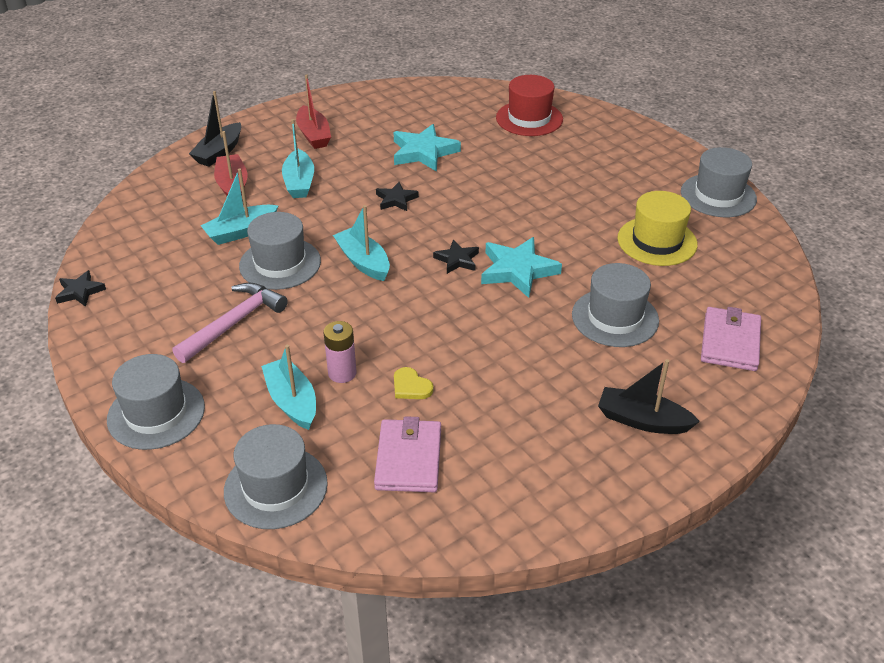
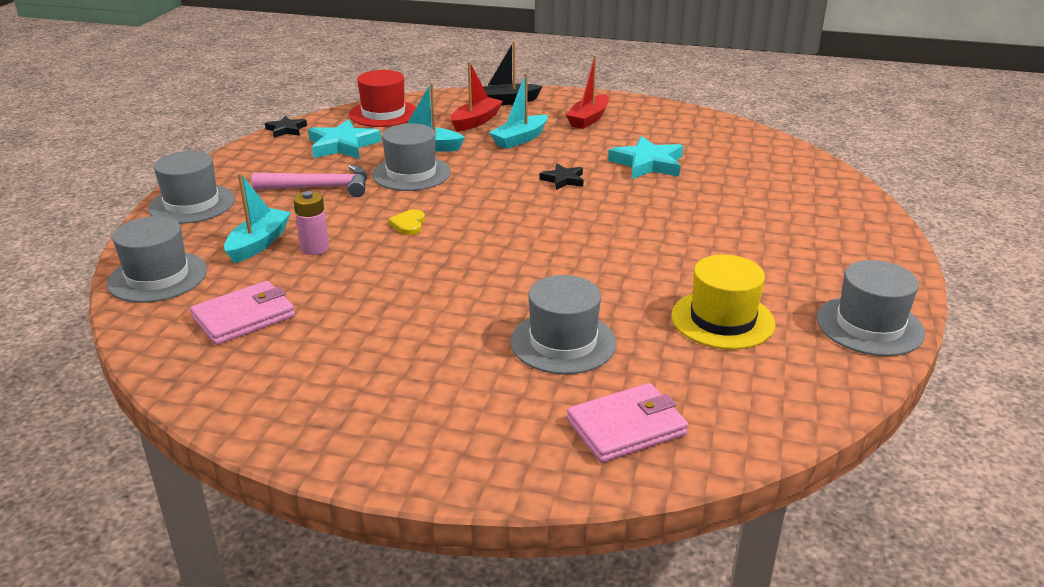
camera: 50 degrees right, 10 degrees down
(363, 262) = (461, 201): turquoise boat -> none
(411, 386) = (333, 282): yellow heart -> yellow heart (408, 224)
(457, 260) = (526, 235): black star -> none
(517, 270) = (556, 267): turquoise star -> turquoise star (343, 145)
(529, 118) = (790, 184): red hat -> red hat (383, 114)
(642, 420) = (429, 417): black boat -> none

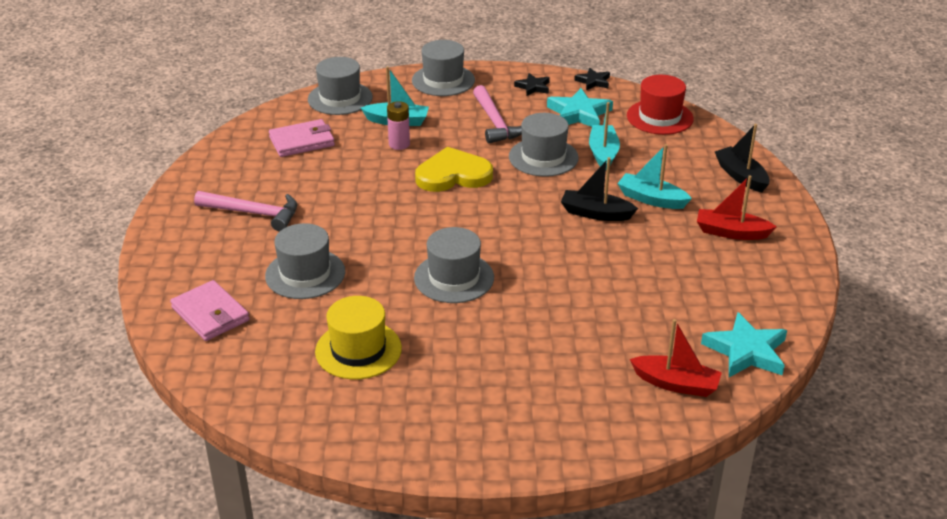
camera: 75 degrees right, 5 degrees up
(244, 317) = (302, 141): pink wallet -> pink wallet turned 60 degrees counterclockwise
(400, 373) = (253, 213): none -> pink hammer
(408, 224) = (453, 175): yellow heart -> yellow heart, size x2.22
(476, 121) = (677, 168): red boat -> red boat (676, 384)
(529, 165) = (596, 213): none -> black boat
(563, 180) = (575, 237): black star -> black star (533, 87)
(648, 163) = (641, 282): turquoise star -> turquoise star (746, 351)
(869, 326) = (373, 437): grey hat -> grey hat (454, 278)

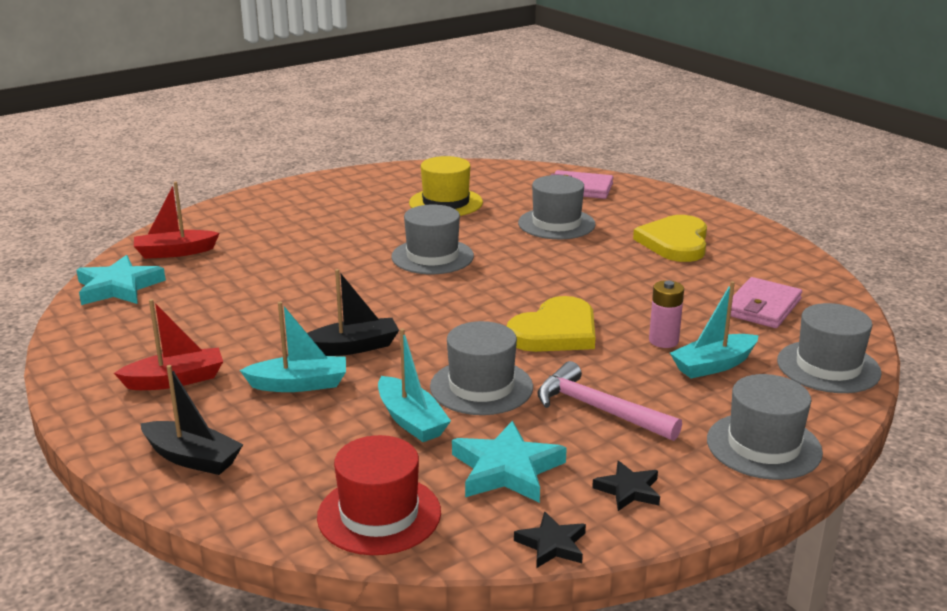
camera: 145 degrees right, 10 degrees down
(253, 213) = (675, 242): pink hammer -> yellow heart

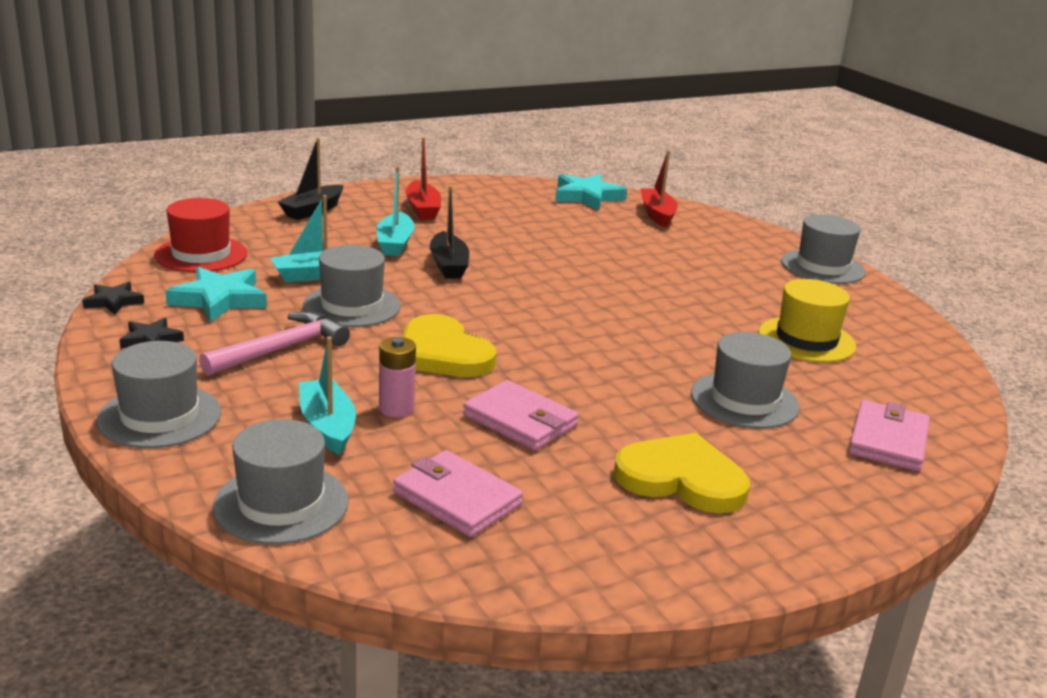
camera: 95 degrees right, 0 degrees up
(432, 256) = (641, 315): grey hat -> grey hat (822, 267)
(643, 293) = (520, 421): none -> pink wallet

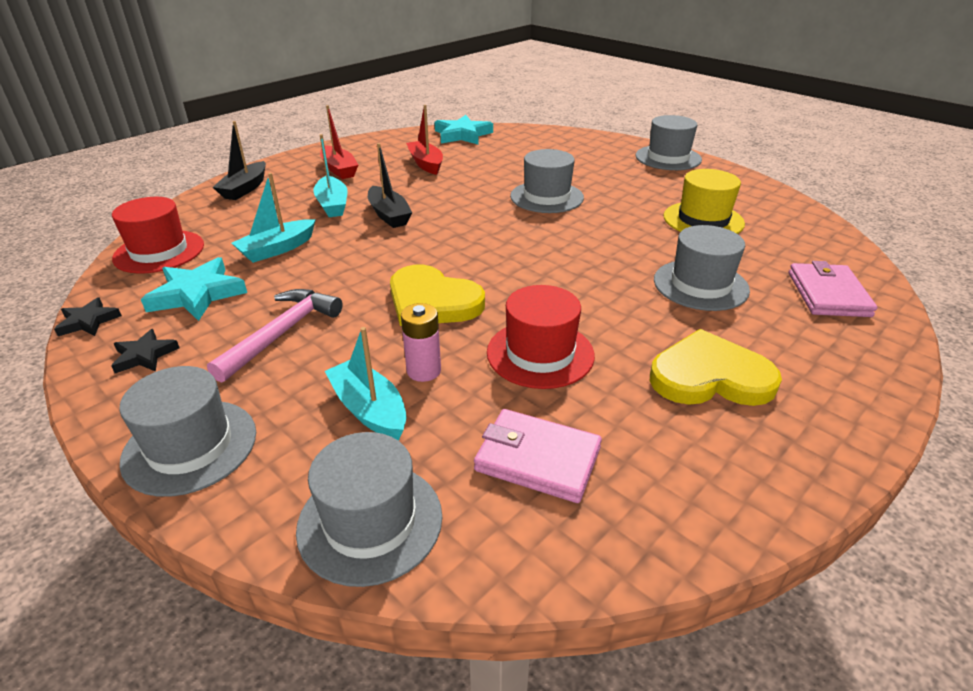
camera: 15 degrees left, 10 degrees up
(352, 306) = (326, 272): grey hat -> grey hat (546, 197)
(520, 421) = (540, 353): pink wallet -> red hat
(657, 214) = (523, 140): red boat -> red boat (426, 164)

